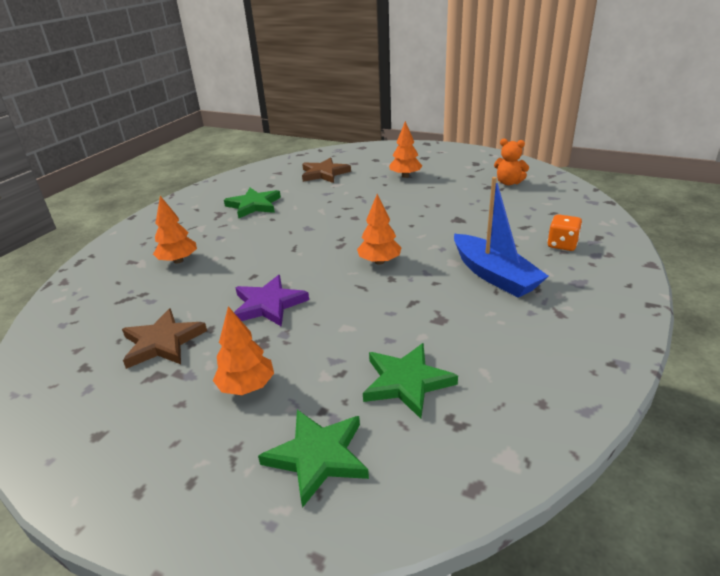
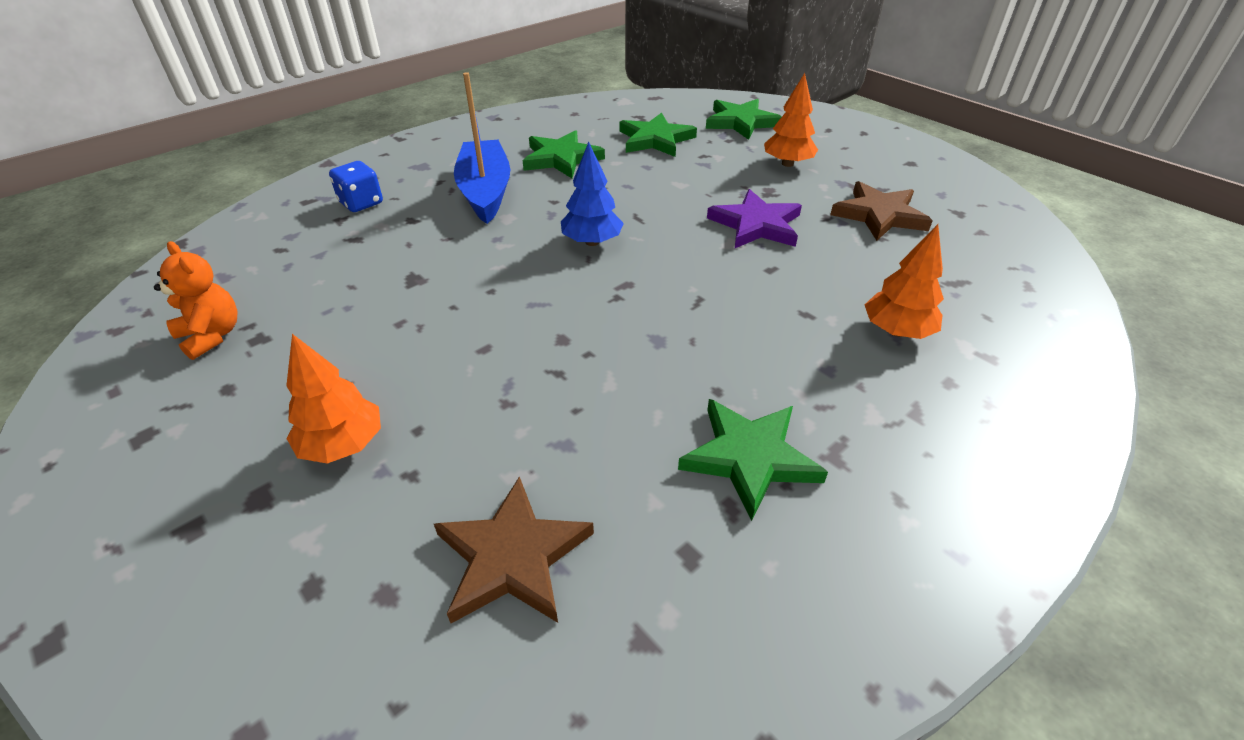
camera: 160 degrees left, 10 degrees up
(379, 262) = (592, 242): orange tree -> blue tree
(475, 324) = (561, 158): none -> green star
(562, 244) = (361, 203): orange dice -> blue dice

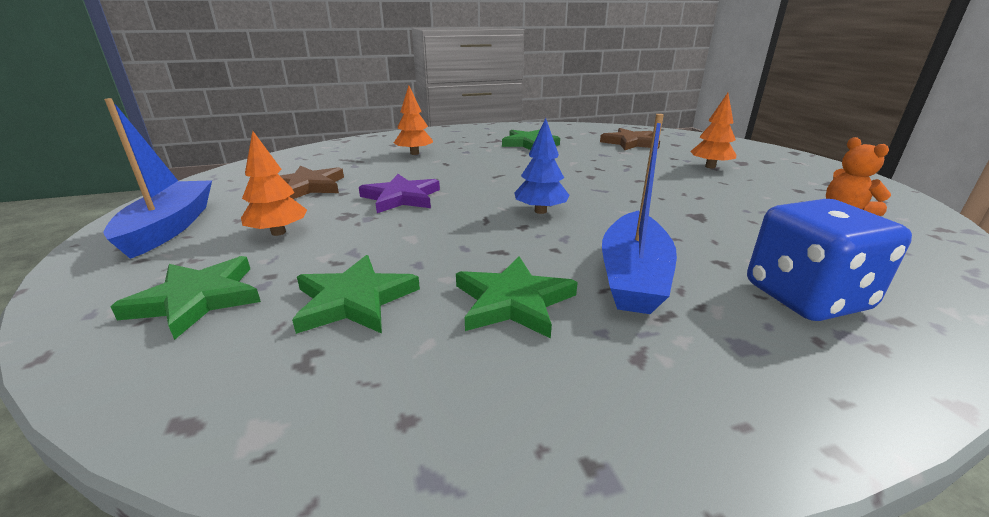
camera: 155 degrees left, 15 degrees down
(361, 203) = (805, 297): blue dice -> blue dice, size x1.82
(874, 149) = (170, 227): none -> blue boat

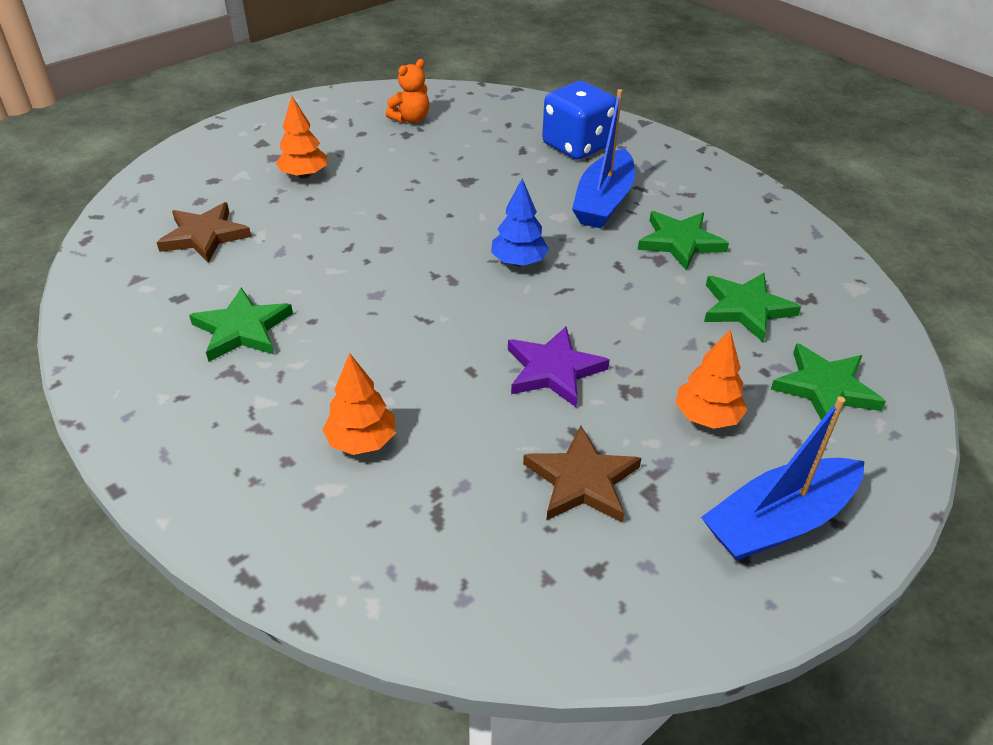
camera: 115 degrees left, 15 degrees up
(633, 276) = (604, 202): blue boat -> blue boat turned 120 degrees clockwise

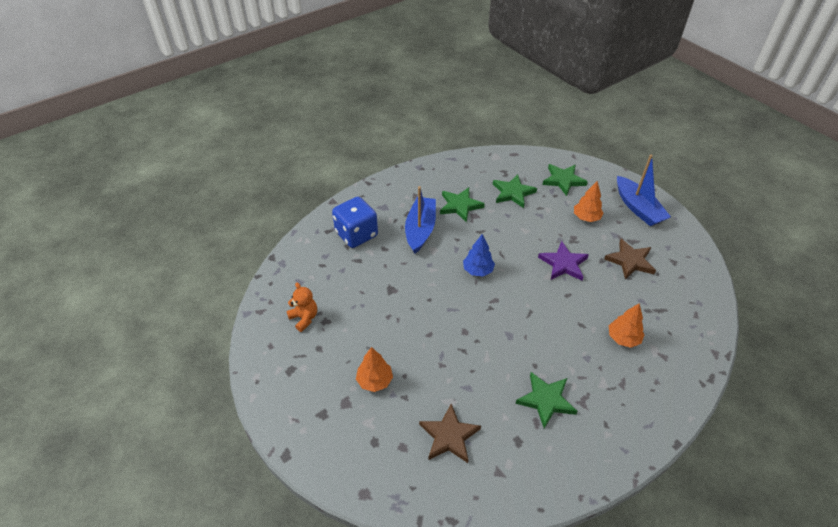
camera: 85 degrees left, 5 degrees up
(604, 202) = (420, 229): blue boat -> blue boat turned 105 degrees counterclockwise

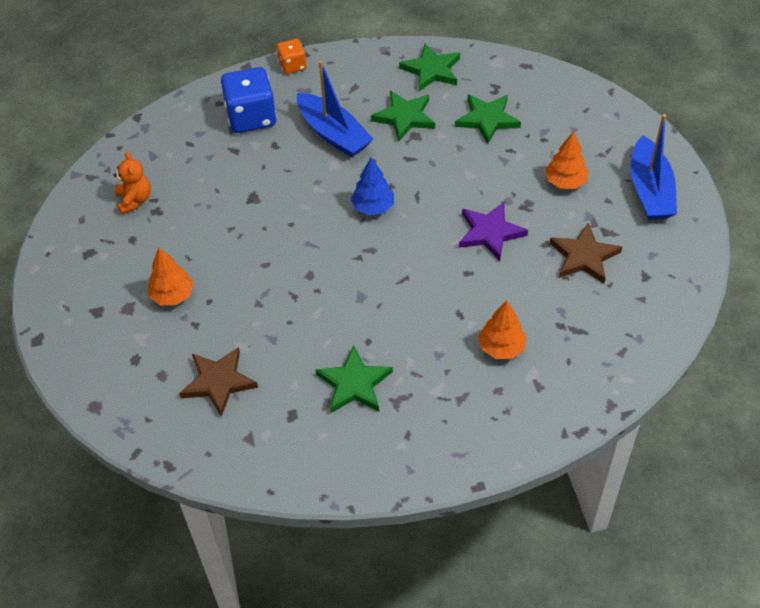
camera: 25 degrees right, 5 degrees up
(364, 193) = (292, 66): none -> orange dice
(420, 229) = (333, 134): blue boat -> blue boat turned 105 degrees clockwise
(563, 180) = (570, 122): green star -> green star (431, 70)

